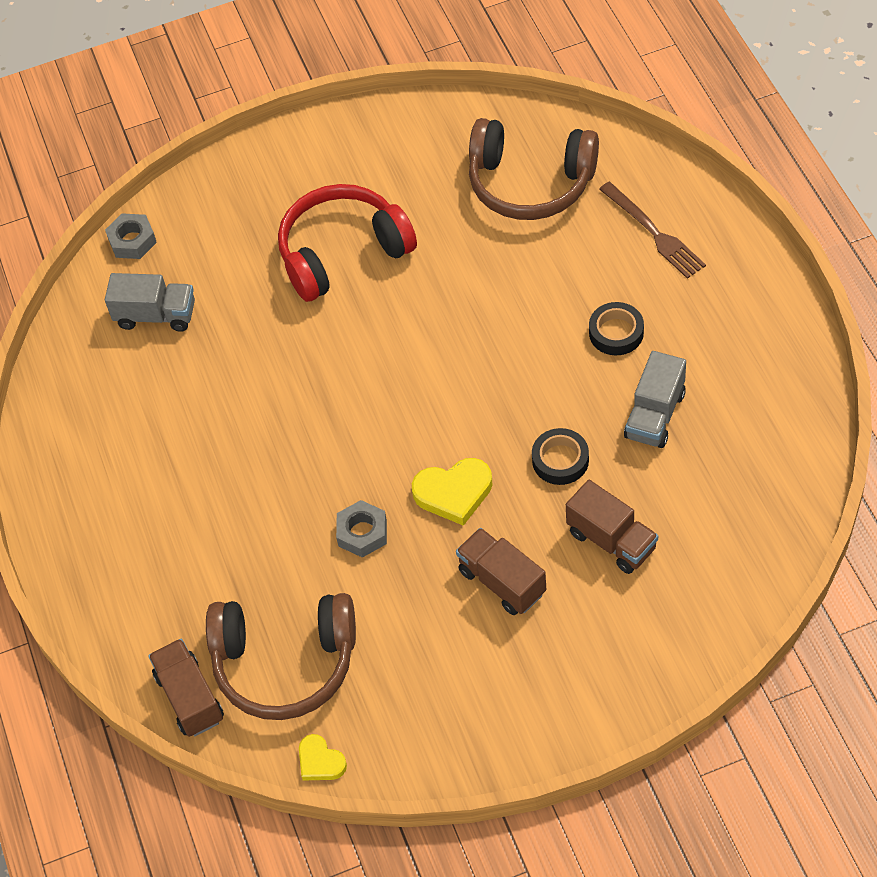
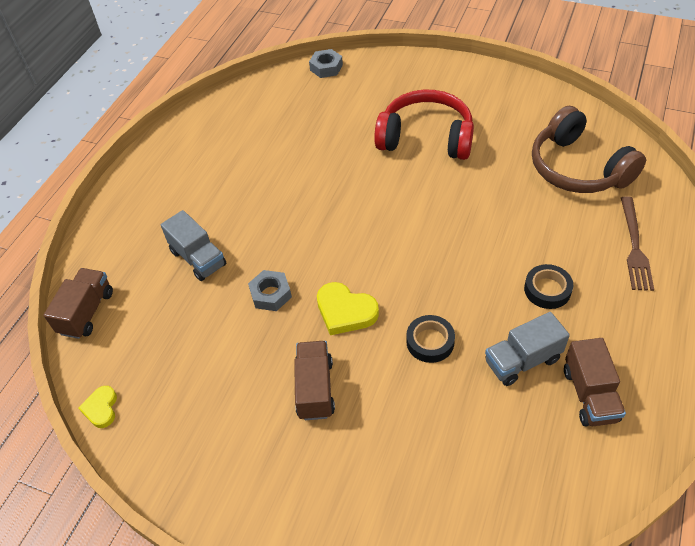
camera: 40 degrees right, 5 degrees down
(156, 315) = (297, 108): grey truck -> grey truck (198, 258)
(285, 663) = (150, 334): brown headphones -> none
(611, 540) = (410, 420): brown truck -> brown truck (590, 395)

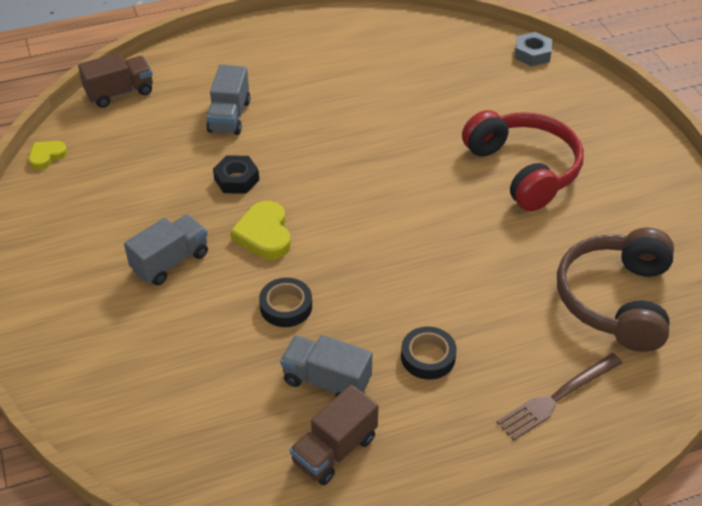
camera: 45 degrees right, 5 degrees down
(270, 294) = (236, 179): grey nut -> black nut
(315, 389) = (170, 262): brown truck -> grey truck

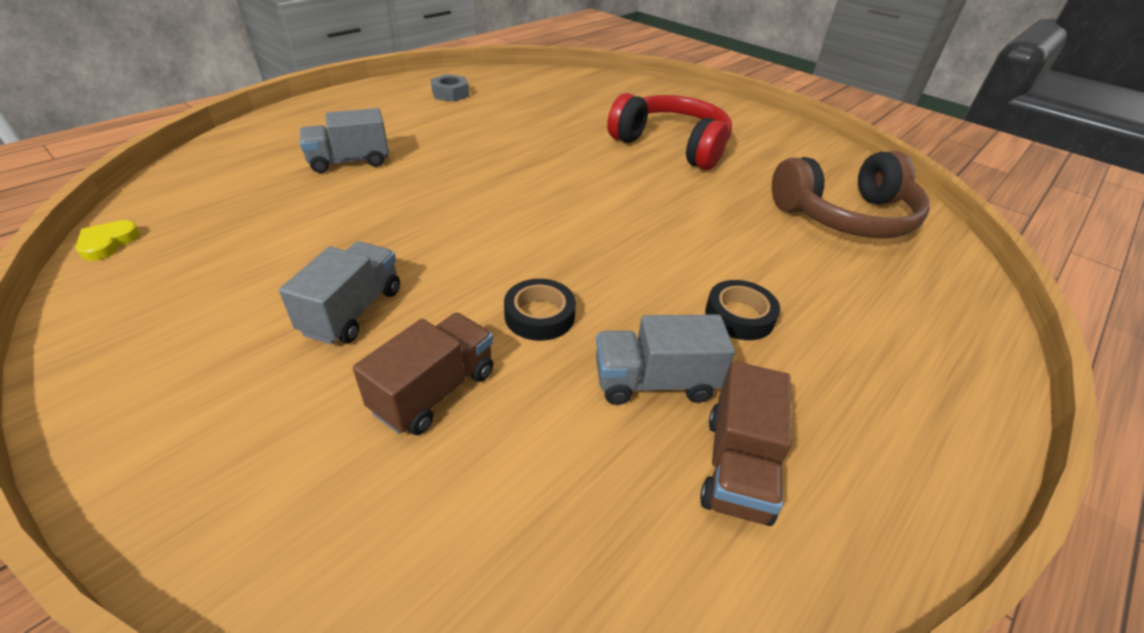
camera: 30 degrees left, 5 degrees down
(120, 93) = (197, 166): brown truck -> brown truck (434, 391)
(229, 116) = (349, 161): grey truck -> grey truck turned 90 degrees clockwise
(236, 179) = (392, 210): black nut -> none
(264, 234) = (460, 251): yellow heart -> none
(532, 54) = (605, 78): grey nut -> grey nut (450, 94)
(557, 397) = (893, 311): brown fork -> none
(616, 300) = (845, 216): brown headphones -> brown headphones turned 90 degrees counterclockwise

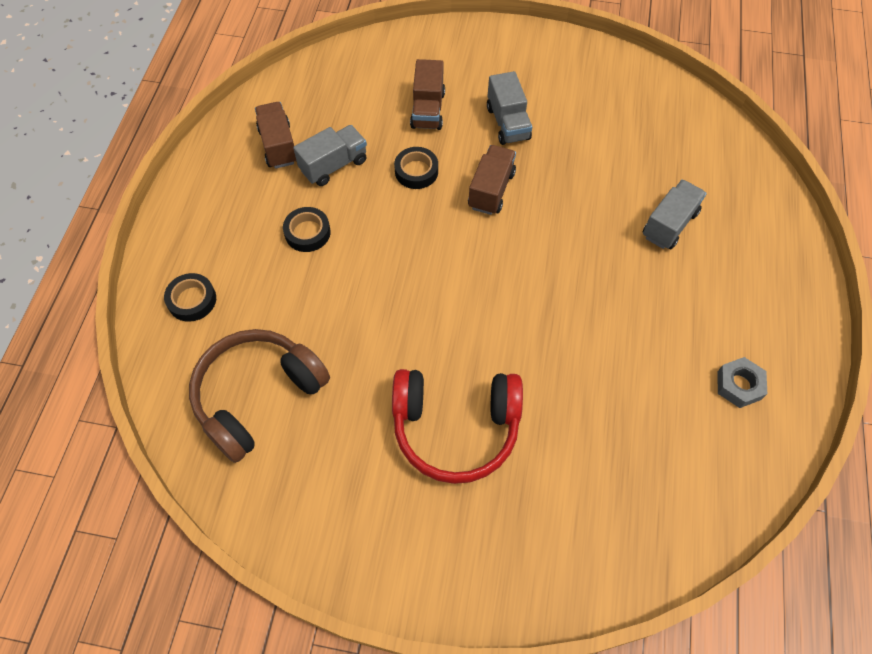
camera: 150 degrees right, 20 degrees up
(108, 243) = (678, 89): yellow heart -> none
(471, 255) = (491, 190): none -> brown truck
(923, 314) = (192, 300): none -> black tape

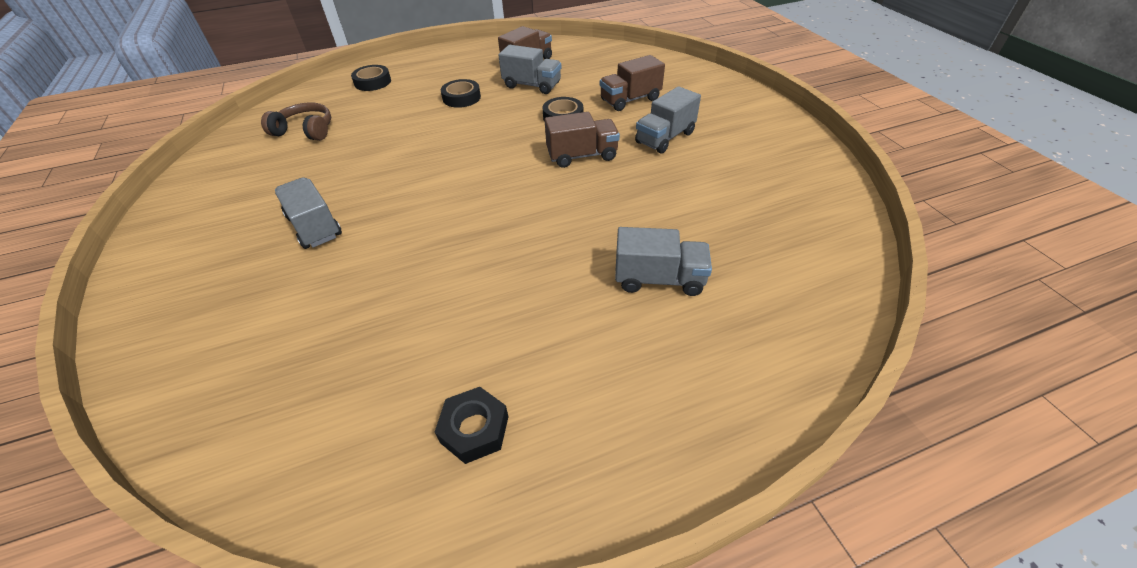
camera: 60 degrees right, 15 degrees down
(258, 396) = (305, 131): brown headphones -> brown headphones, size x0.58
(455, 427) = (314, 227): red headphones -> grey truck
(739, 385) = (474, 429): grey nut -> black nut

